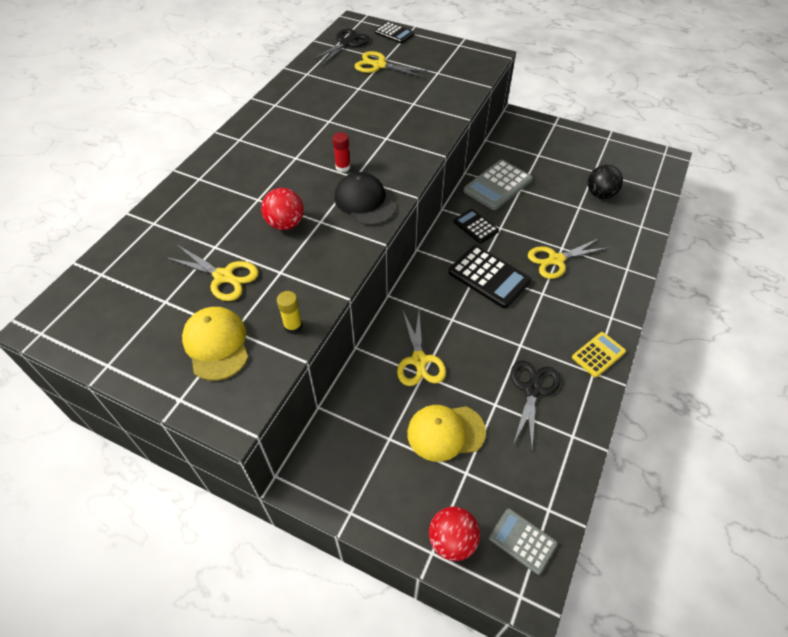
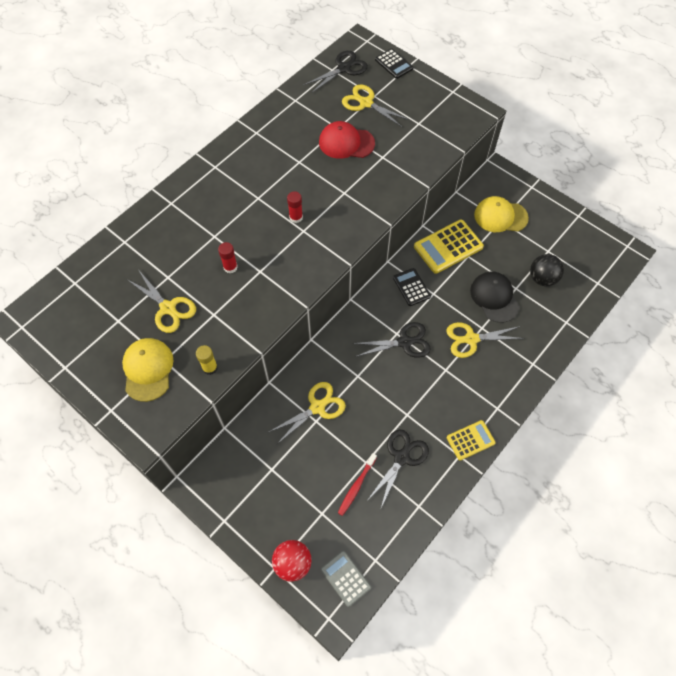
camera: 15 degrees right, 10 degrees up
(285, 224) = (230, 267): red ball -> red glue stick
(364, 202) = (303, 259): black cap -> black cap (494, 297)
(372, 98) = (346, 143): none -> red cap
(419, 360) = (317, 407): yellow scissors -> yellow scissors turned 135 degrees counterclockwise
(445, 432) = (317, 476): yellow cap -> yellow cap (500, 216)
(489, 277) = (404, 342): black calculator -> black scissors
(494, 432) = (356, 486): none -> red toothbrush
(497, 185) = (448, 247): grey calculator -> yellow calculator

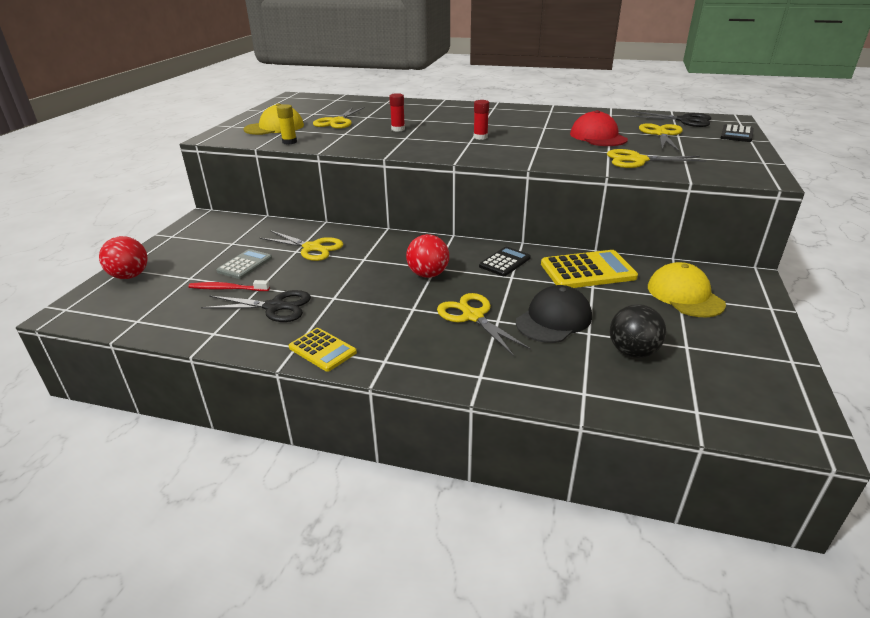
camera: 65 degrees right, 30 degrees down
(345, 578) = (113, 308): grey calculator -> grey calculator (245, 265)
(404, 342) = (428, 274): black scissors -> red ball
(410, 152) = (638, 160): none -> yellow scissors
(448, 247) = (587, 271): yellow calculator -> yellow calculator turned 135 degrees clockwise

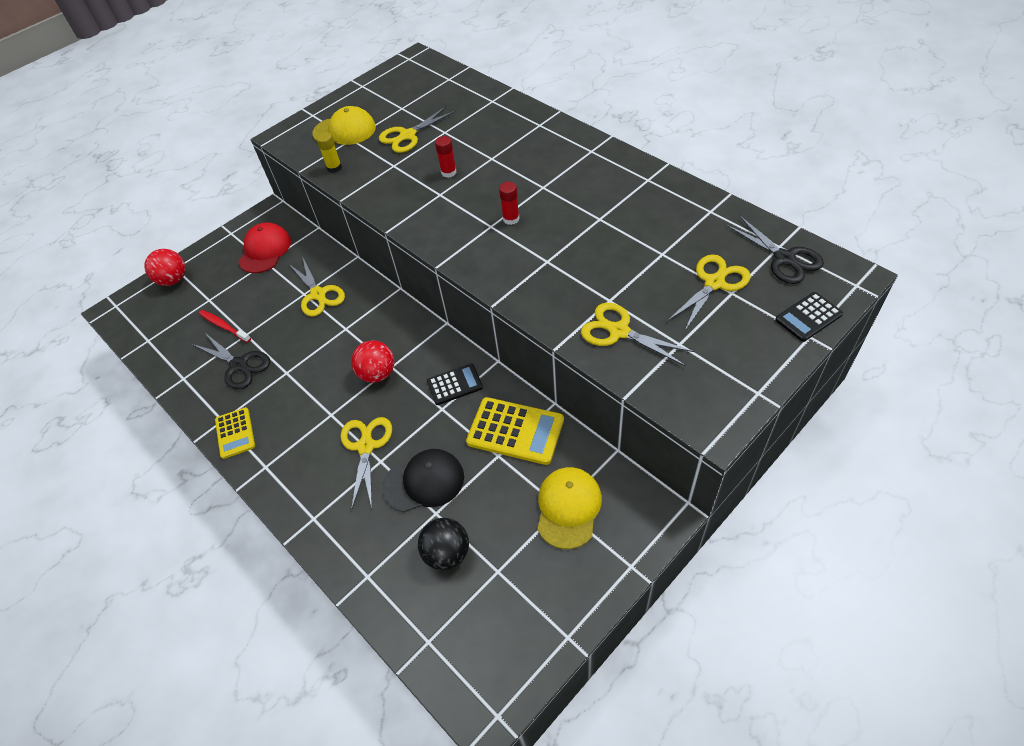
camera: 35 degrees right, 20 degrees up
(245, 265) = (255, 298): grey calculator -> none
(598, 137) = (634, 262): red cap -> red cap (265, 250)

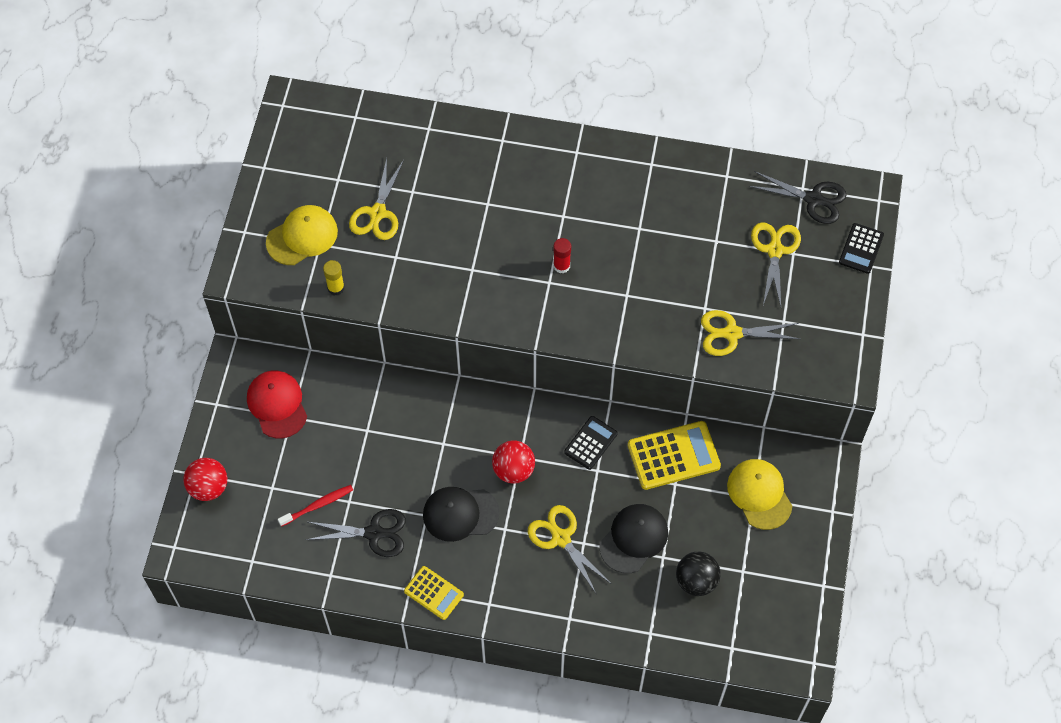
camera: 40 degrees left, 10 degrees up
(224, 326) = (318, 505): red toothbrush -> red toothbrush turned 150 degrees clockwise
(310, 385) = (460, 514): none -> black cap
(318, 294) = (383, 423): yellow scissors -> none
(448, 172) = (459, 240): red glue stick -> none

